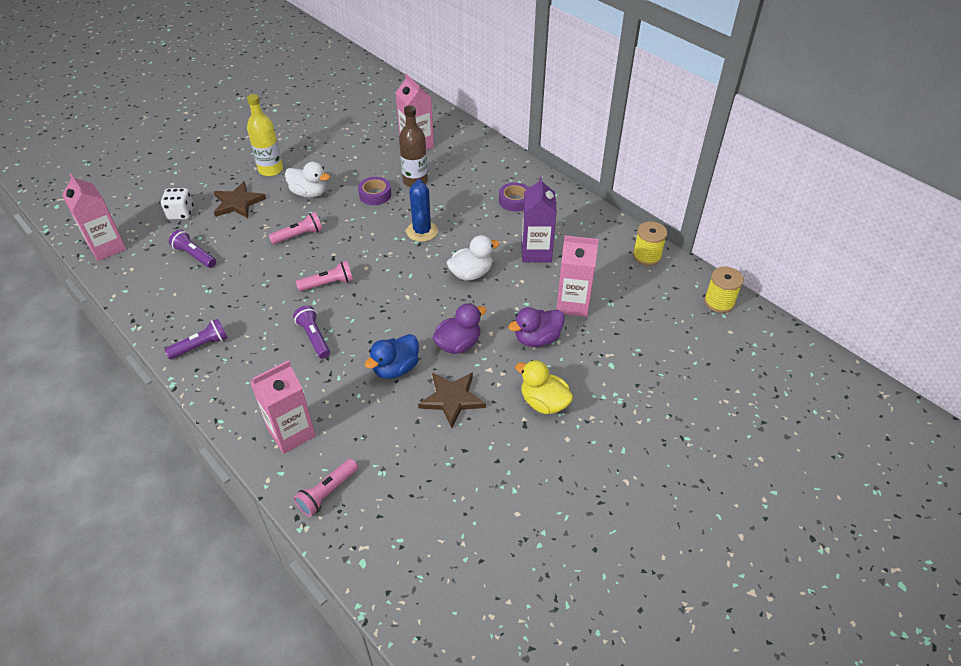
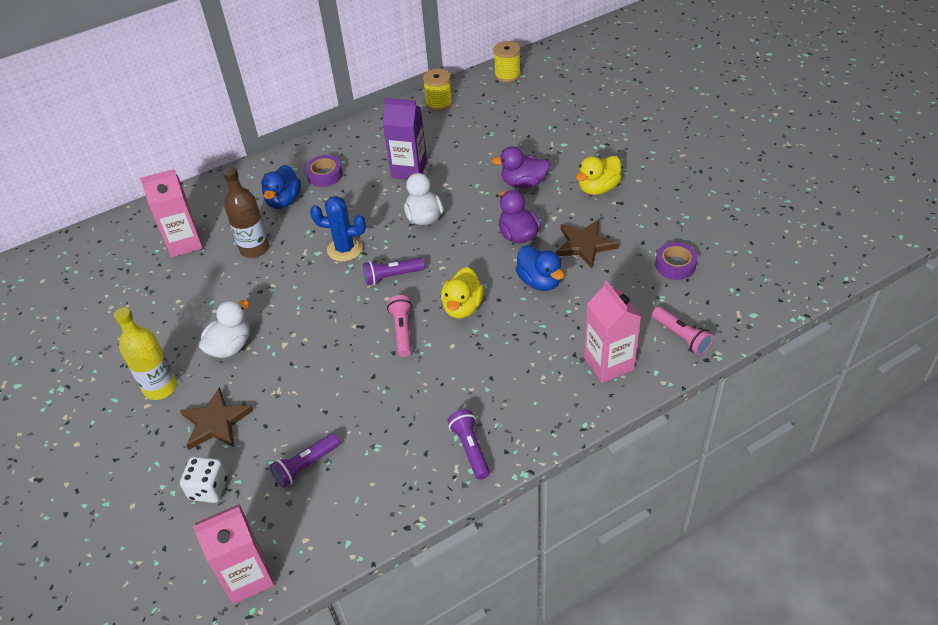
camera: 75 degrees left, 0 degrees up
(299, 235) = (309, 357): pink flashlight -> none
(314, 337) = (482, 344): purple flashlight -> purple flashlight (392, 276)
(358, 318) = (462, 307): none -> yellow duck
(375, 195) = (263, 285): purple tape -> purple tape (675, 265)
(476, 184) = (283, 200): none -> blue duck
(537, 339) = (523, 183): purple duck -> purple duck turned 105 degrees clockwise
(572, 304) = (486, 155): pink carton -> none

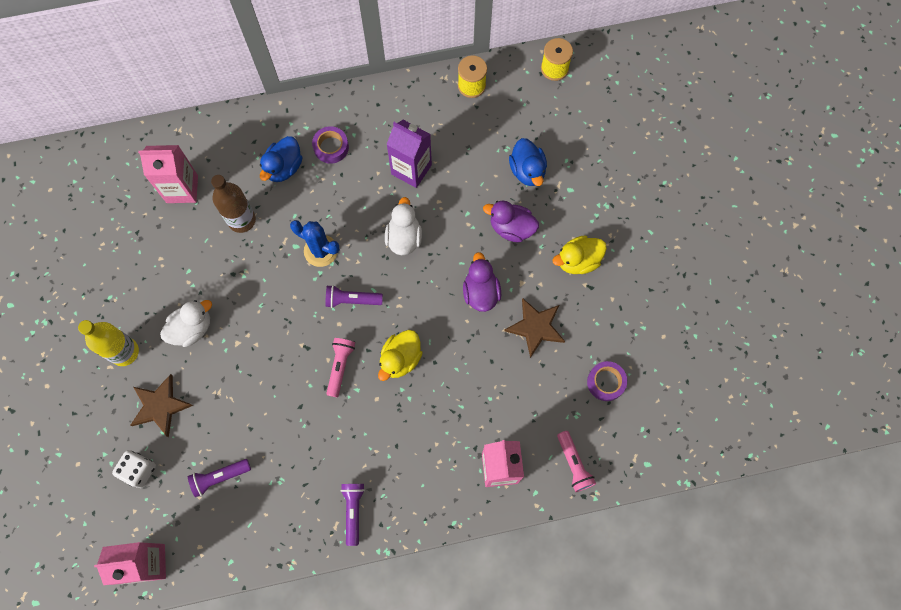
camera: 15 degrees right, 25 degrees up
(539, 281) = (478, 355): blue duck -> blue duck (527, 171)

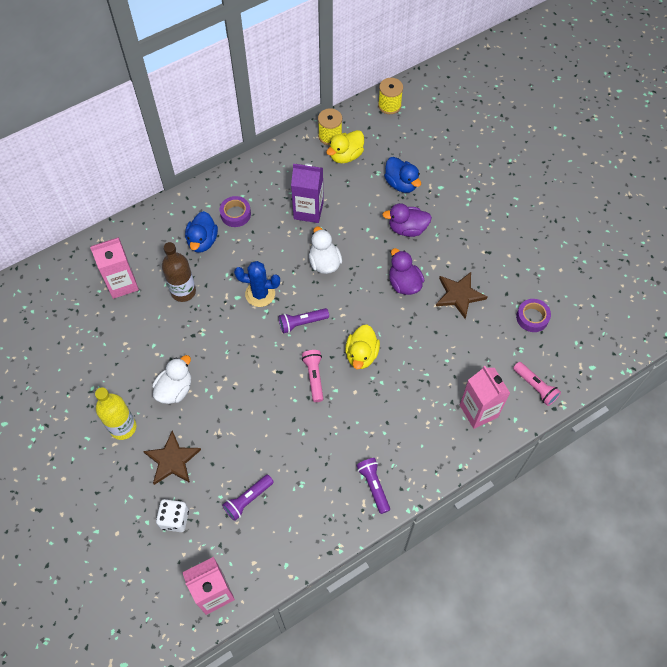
camera: 20 degrees left, 10 degrees down
(578, 261) = (470, 236): yellow duck -> yellow duck (346, 155)

